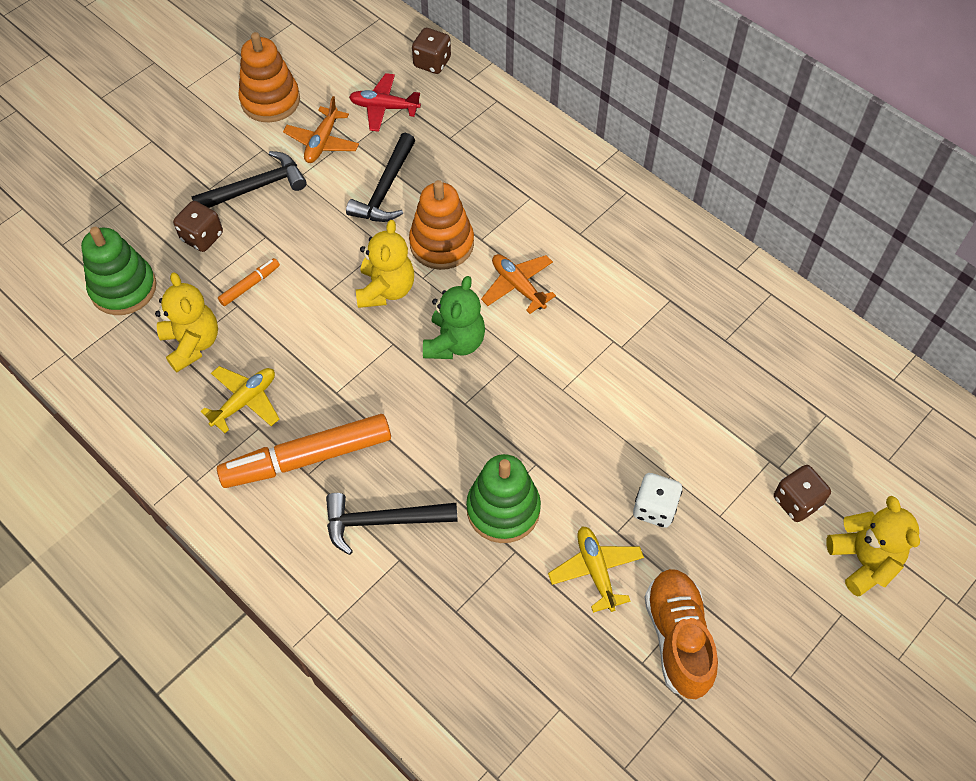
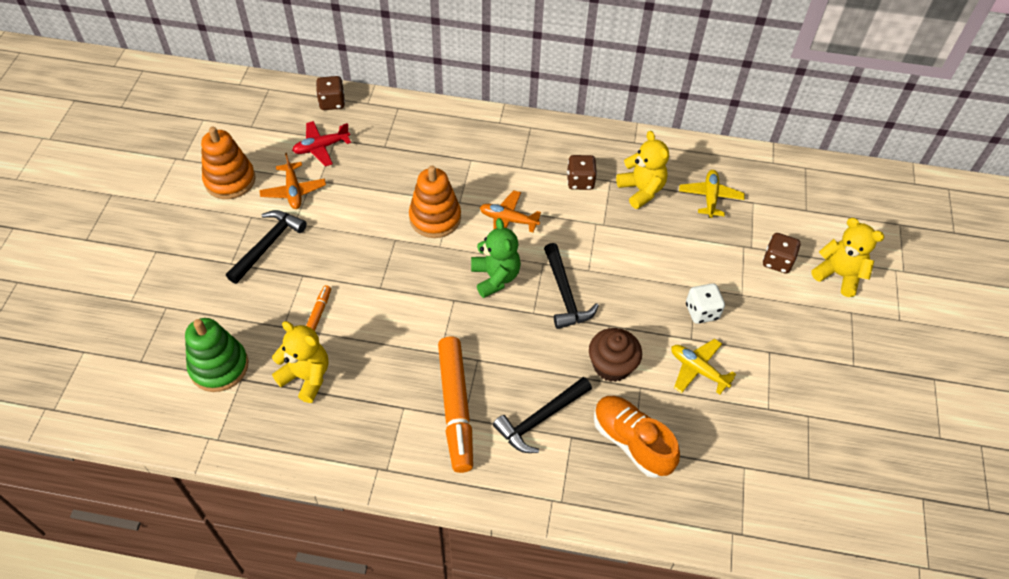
camera: 35 degrees left, 5 degrees down
(202, 237) = (253, 299): brown dice -> brown dice (580, 181)
(245, 401) = (379, 395): yellow plane -> yellow plane (710, 197)
(308, 458) = (456, 407): orange marker -> orange marker turned 45 degrees counterclockwise
(386, 189) = (366, 201): black hammer -> black hammer (565, 294)
(386, 289) = (420, 267): yellow teddy bear -> yellow teddy bear (641, 190)
(503, 509) = (612, 365): green stacking toy -> brown cupcake
(677, 638) = (776, 381): orange shoe -> orange shoe (631, 442)

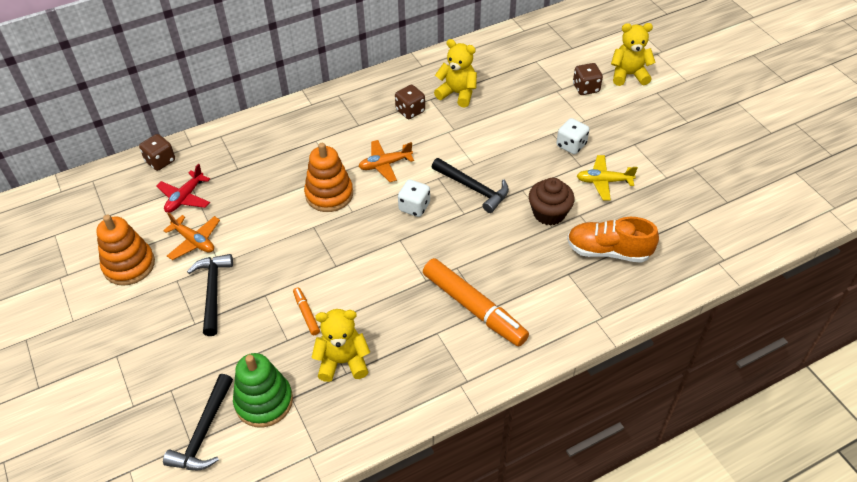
camera: 35 degrees left, 5 degrees down
(495, 277) = (414, 207): green teddy bear -> white dice
(541, 419) = (537, 276): black hammer -> black hammer (204, 432)
(710, 197) = (506, 73): yellow plane -> none

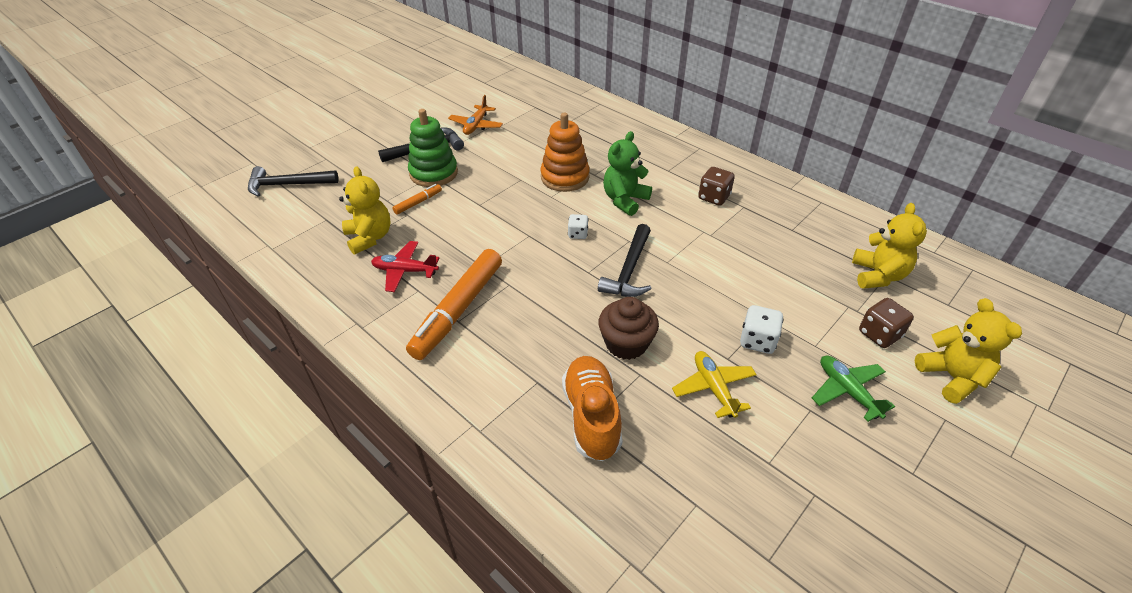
camera: 70 degrees right, 5 degrees down
(129, 265) = (440, 106): orange stacking toy -> none
(160, 161) = (553, 86): brown dice -> none
(185, 197) = (520, 108): red plane -> red plane (405, 271)
(264, 401) = (320, 206): green stacking toy -> green stacking toy (433, 173)
(385, 164) = (625, 200): orange plane -> green teddy bear
(414, 207) = (578, 234): white dice -> white dice, size x0.66
(457, 93) = (769, 224): yellow teddy bear -> yellow teddy bear (878, 275)
(625, 122) = (847, 391): none -> green plane

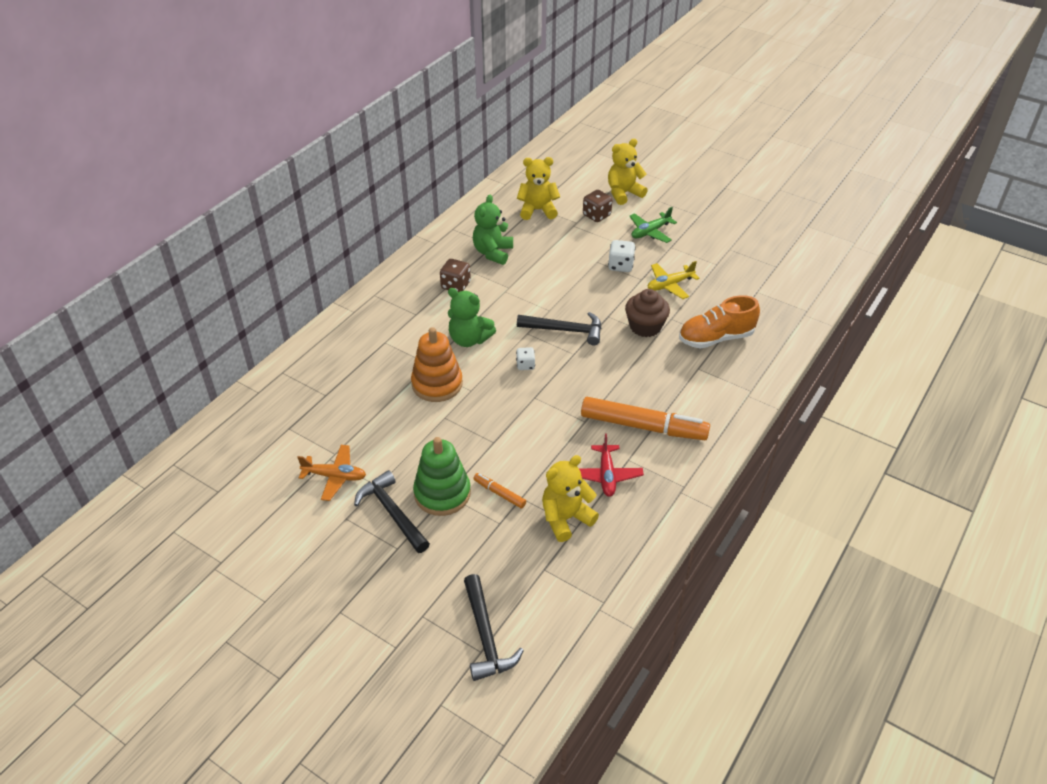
camera: 100 degrees left, 0 degrees up
(776, 228) = (493, 253): none -> green teddy bear

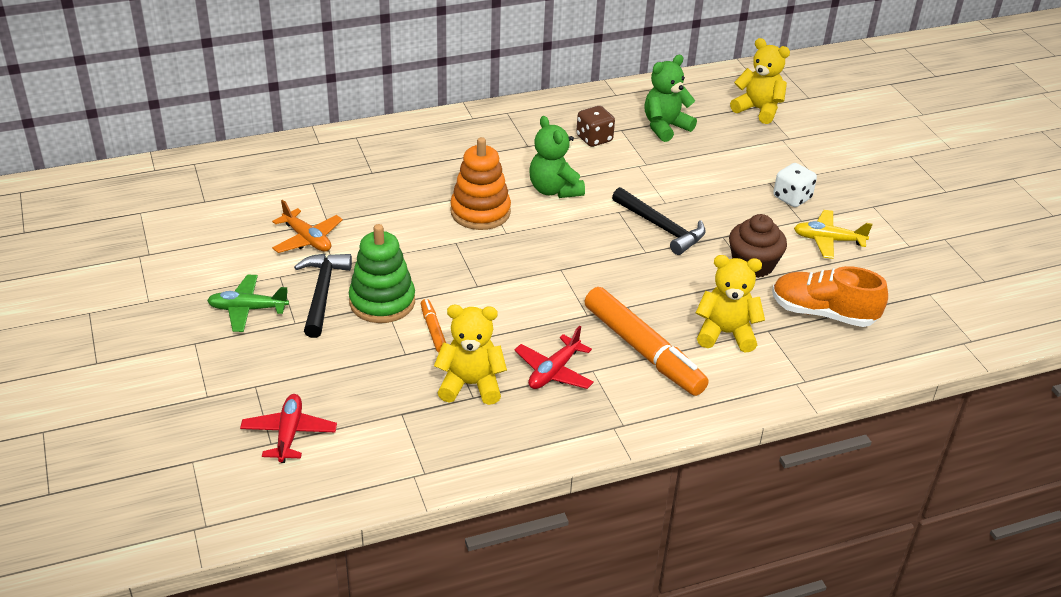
camera: 35 degrees right, 5 degrees down
(486, 636) = (289, 434): black hammer -> red plane
(525, 365) = (584, 238): white dice -> none
(596, 215) = (819, 141): brown dice -> none
(623, 193) = (876, 134): yellow teddy bear -> yellow teddy bear (725, 333)
(650, 232) = (865, 182): green plane -> green plane (248, 309)

